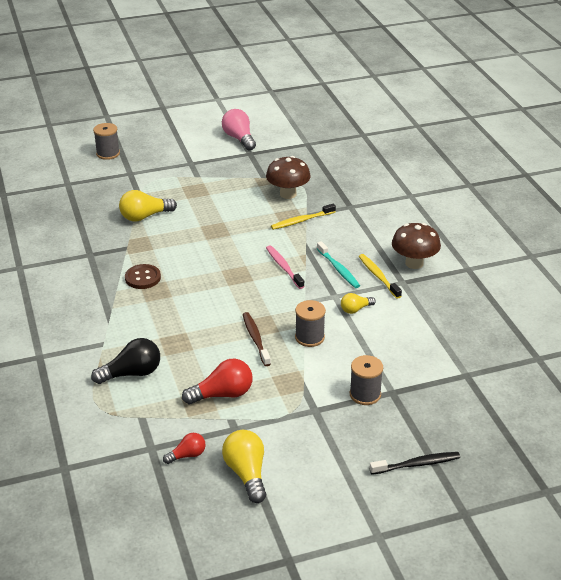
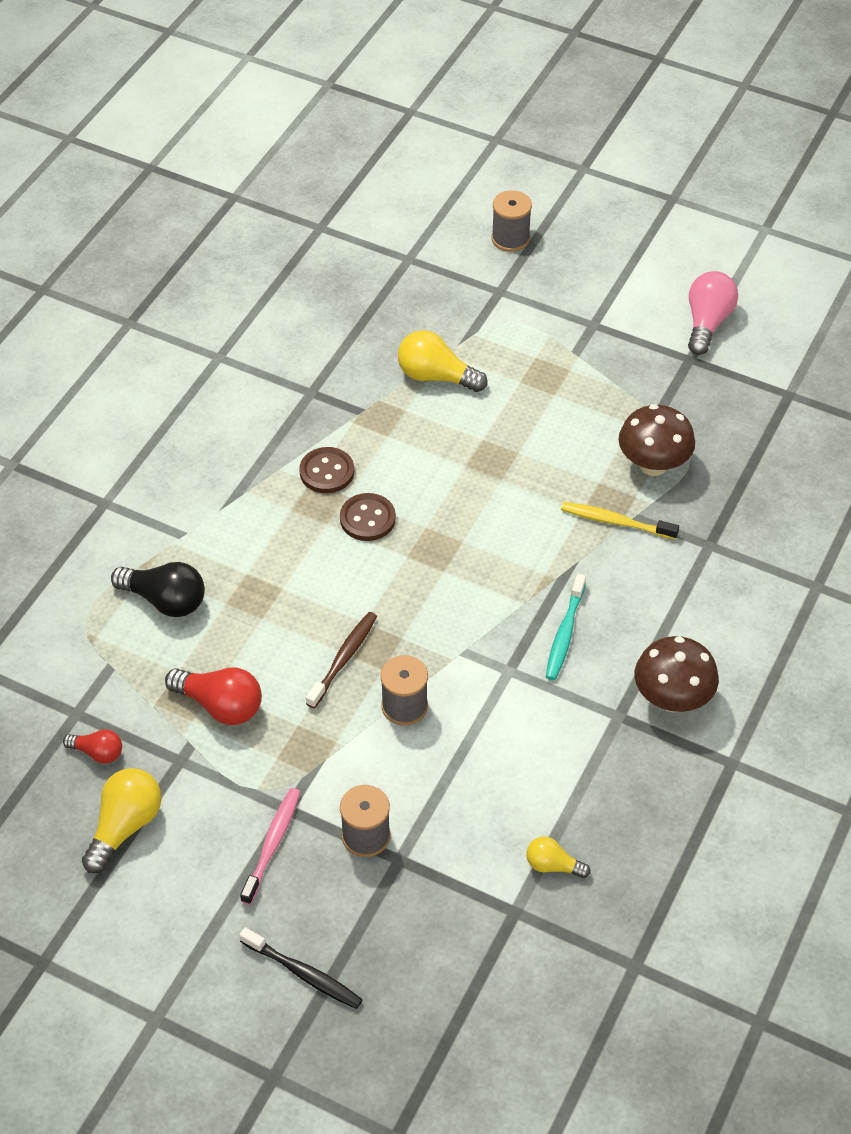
camera: 45 degrees right, 15 degrees up
(189, 283) = (367, 519): none -> brown button
(283, 267) = (503, 579): pink toothbrush -> pink toothbrush (272, 844)
(355, 309) = (507, 710): yellow light bulb -> yellow light bulb (553, 865)
(378, 276) = (600, 682): yellow toothbrush -> none

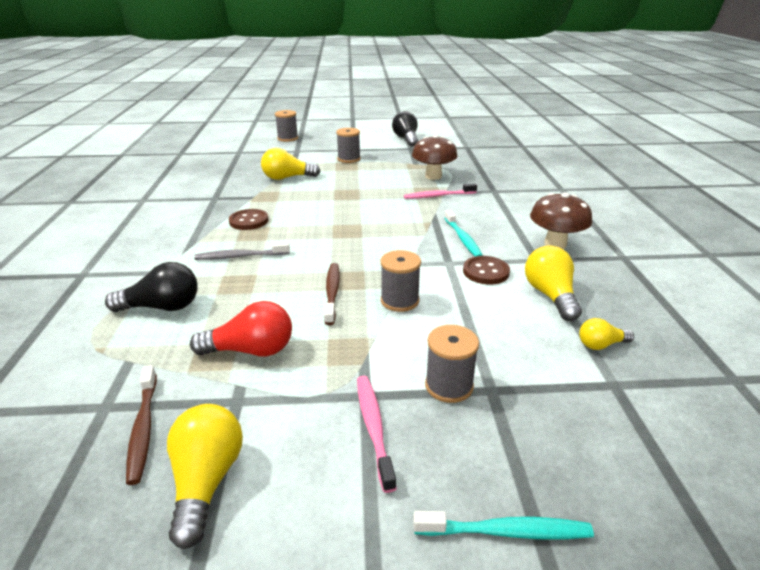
camera: 30 degrees left, 20 degrees down
(98, 753) = (143, 428): red light bulb -> brown toothbrush
(281, 546) = (240, 256): none -> grey toothbrush
(304, 973) = (506, 531): black toothbrush -> turquoise toothbrush
(367, 519) = (292, 231): brown button -> brown button (486, 272)
(563, 354) = (349, 159): none -> grey spool
(573, 778) = (550, 295): none -> yellow light bulb
(615, 522) = (438, 196): yellow toothbrush -> pink toothbrush
(707, 322) = (406, 139): pink light bulb -> black light bulb

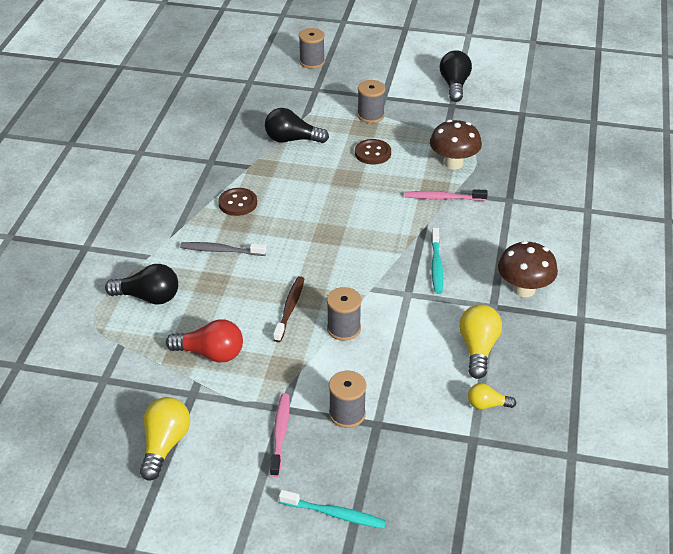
camera: 15 degrees right, 10 degrees up
(143, 428) = (128, 401): brown toothbrush -> none
(287, 178) = (292, 139): yellow light bulb -> black light bulb
(486, 272) = (435, 311): brown button -> brown button (372, 153)

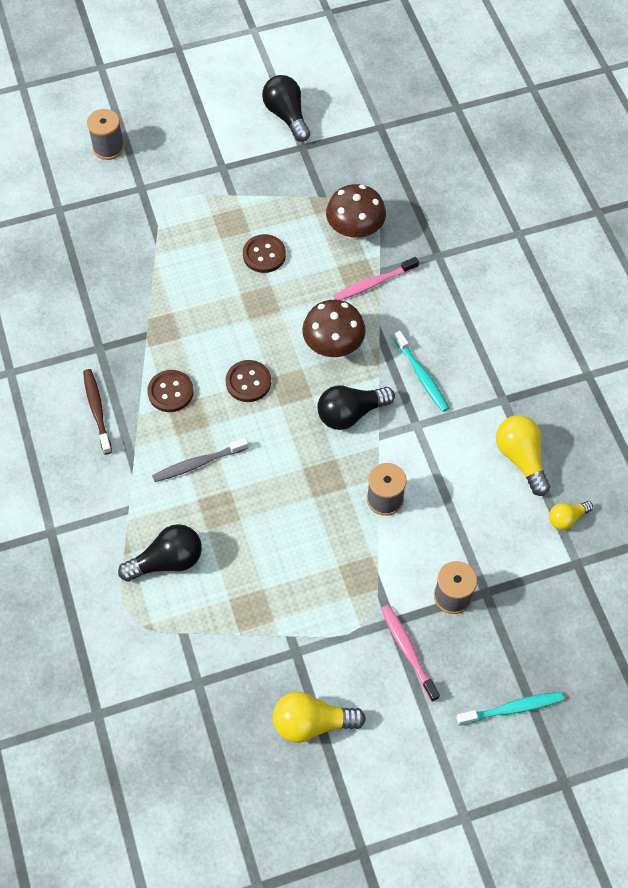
camera: 30 degrees left, 20 degrees up
(165, 445) = (312, 723): yellow light bulb -> yellow light bulb turned 75 degrees counterclockwise
(211, 353) = (279, 596): red light bulb -> none
(290, 308) = (317, 501): brown toothbrush -> brown toothbrush (97, 410)
(292, 139) = (166, 275): black light bulb -> black light bulb (350, 413)
(298, 219) = (248, 382): none -> brown button
(370, 115) = (226, 201): grey spool -> none
(524, 289) = (519, 365): brown mushroom -> brown mushroom (333, 346)

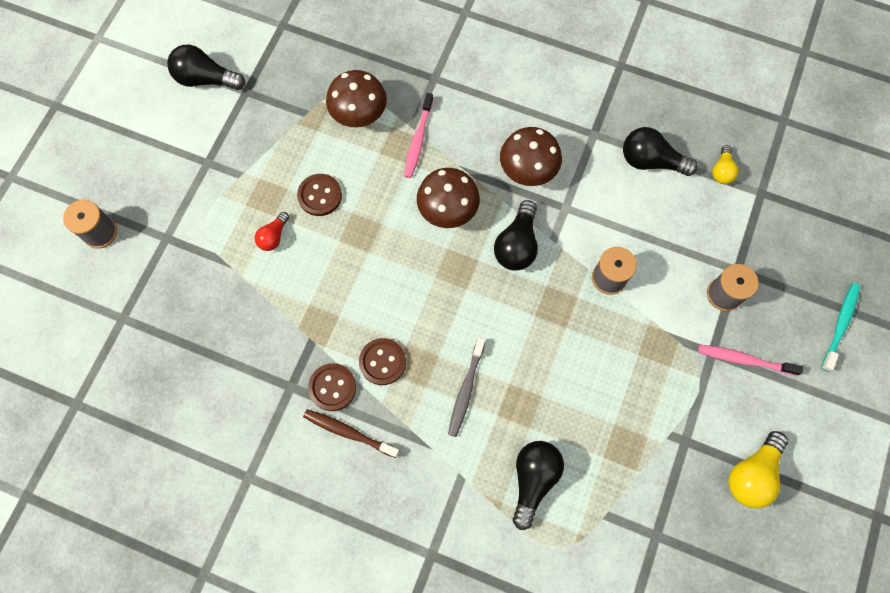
camera: 50 degrees left, 10 degrees up
(204, 251) = (273, 236): none -> red light bulb
(248, 382) = (425, 296): brown button -> brown button (332, 387)
(422, 376) = (527, 171): turquoise toothbrush -> brown mushroom
(521, 458) = (650, 161): yellow light bulb -> black light bulb

